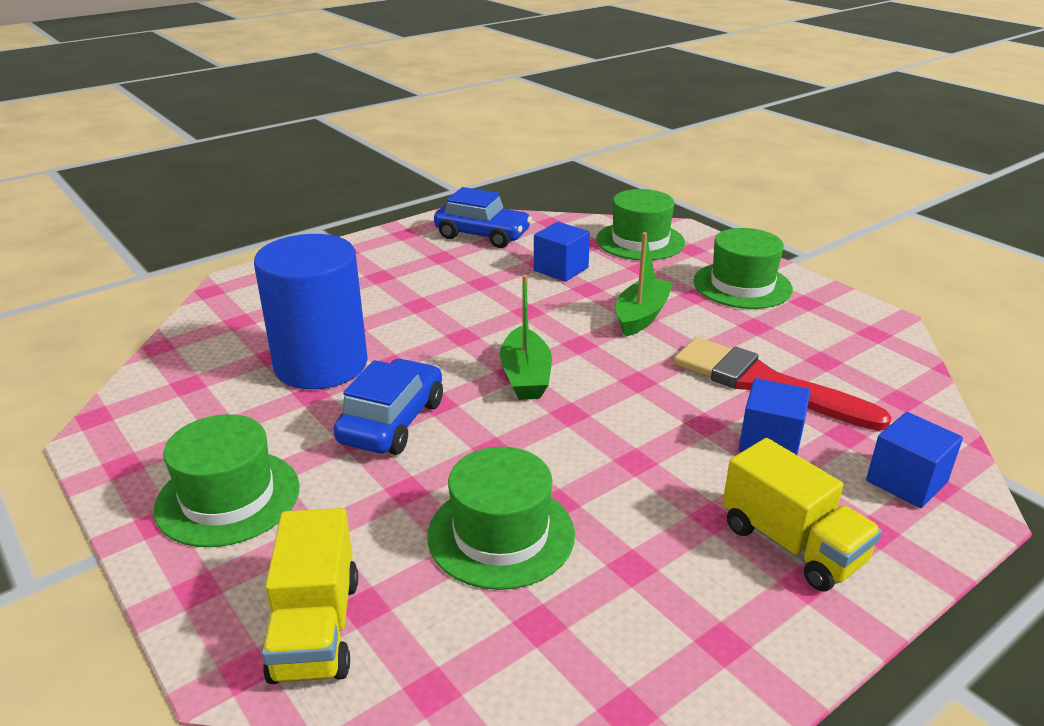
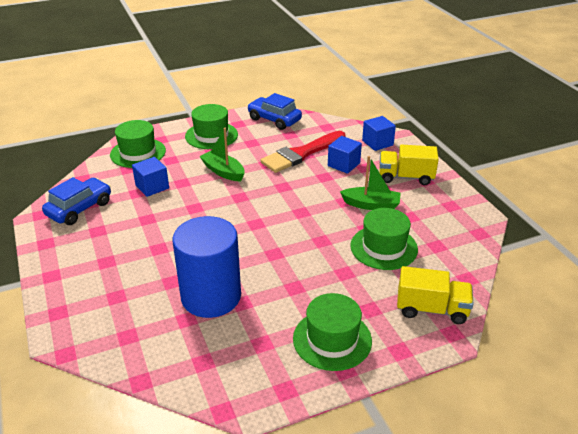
camera: 75 degrees left, 5 degrees up
(392, 422) = (285, 272): blue car -> blue car (274, 119)
(525, 376) = (262, 220): green boat -> green boat (371, 205)
(792, 544) = (405, 177): yellow truck -> yellow truck turned 150 degrees counterclockwise

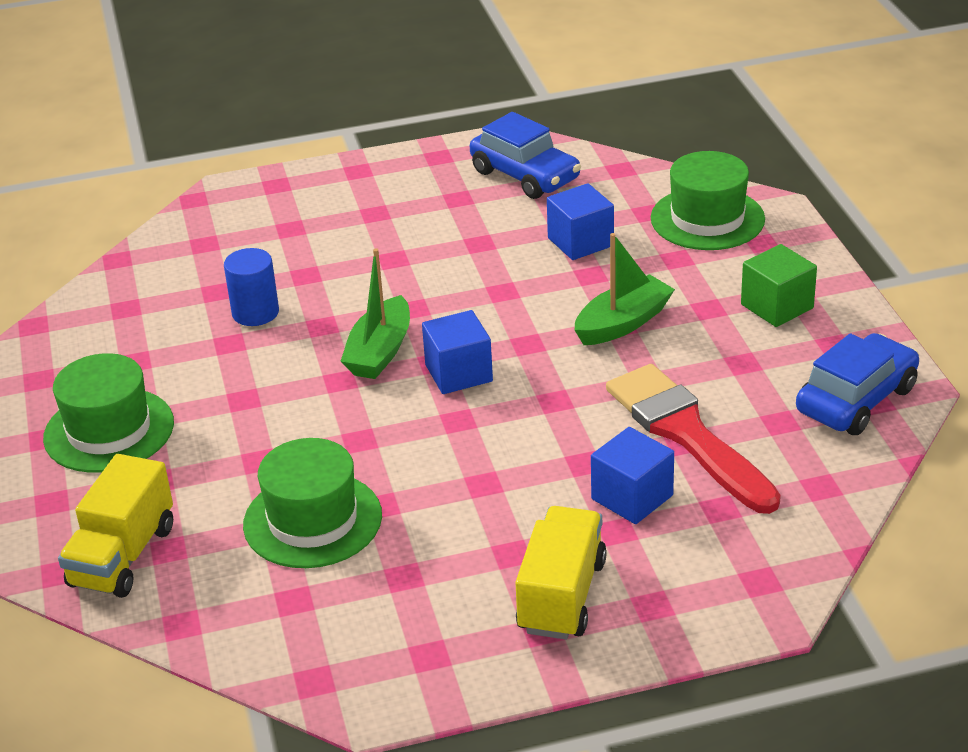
camera: 100 degrees right, 0 degrees up
(211, 135) = (777, 306): green hat -> green cube
(211, 296) = (255, 313): blue cylinder -> blue cylinder, size x0.48
(371, 205) = (460, 522): green boat -> green boat (380, 352)
(377, 143) = (732, 569): blue cube -> blue cube (458, 373)

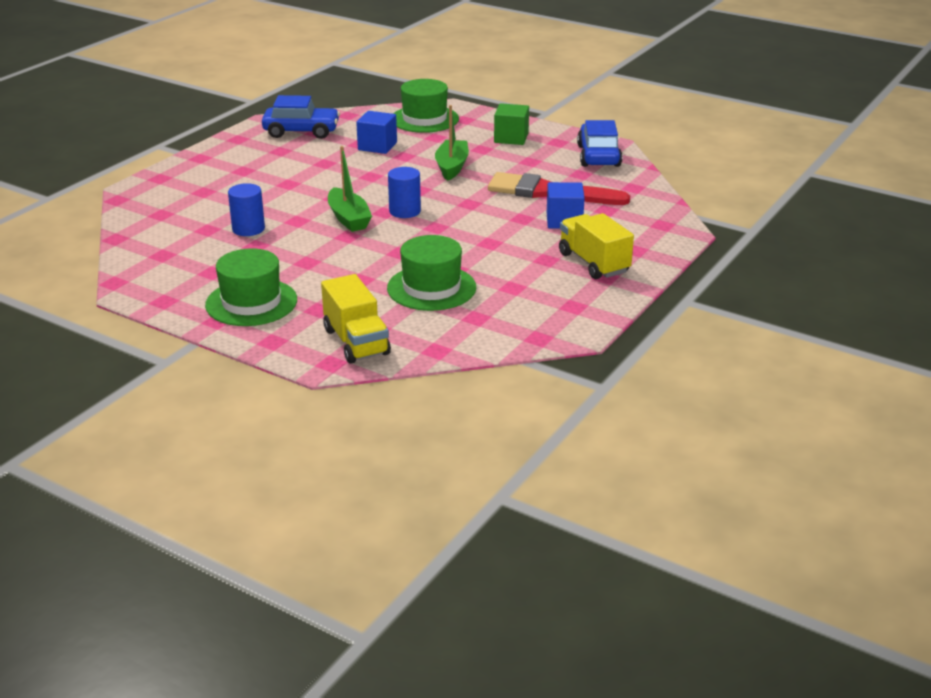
camera: 45 degrees left, 5 degrees down
(458, 373) = (405, 211): blue cube -> blue cylinder

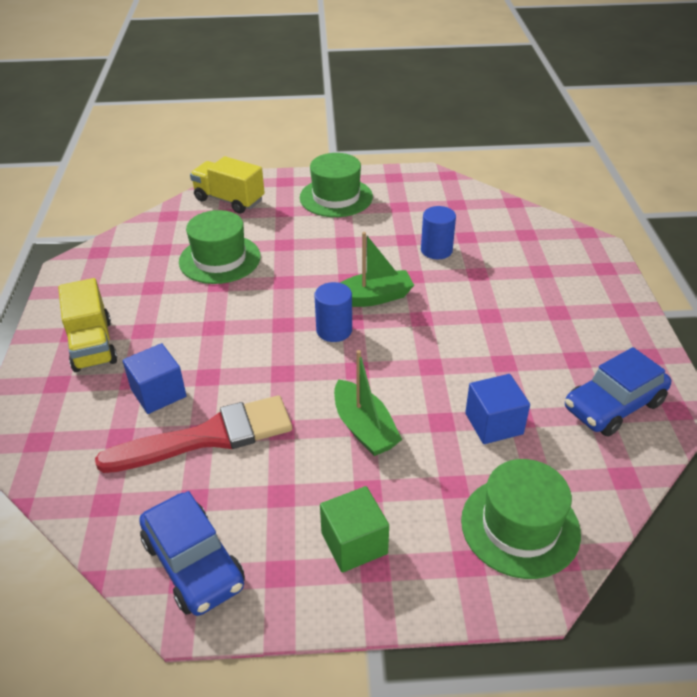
camera: 145 degrees right, 10 degrees up
(348, 218) = (373, 298): green boat -> green boat turned 135 degrees clockwise
(593, 263) = (92, 345): yellow truck -> yellow truck turned 45 degrees clockwise

